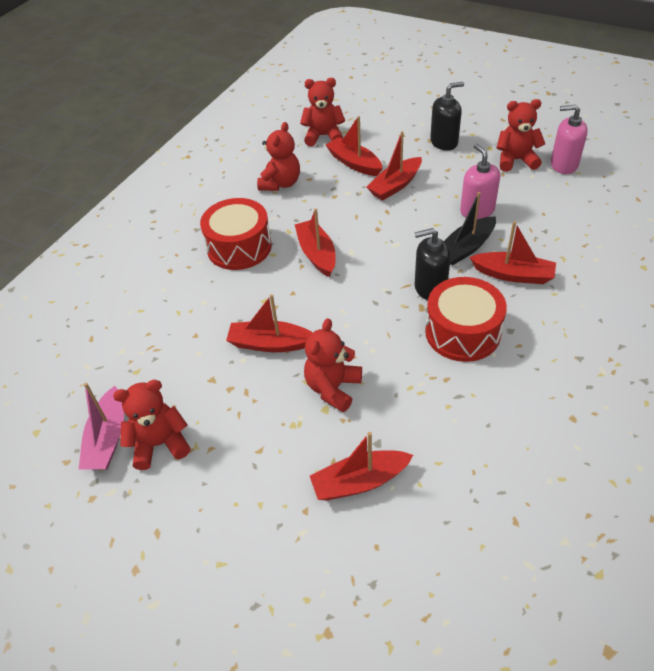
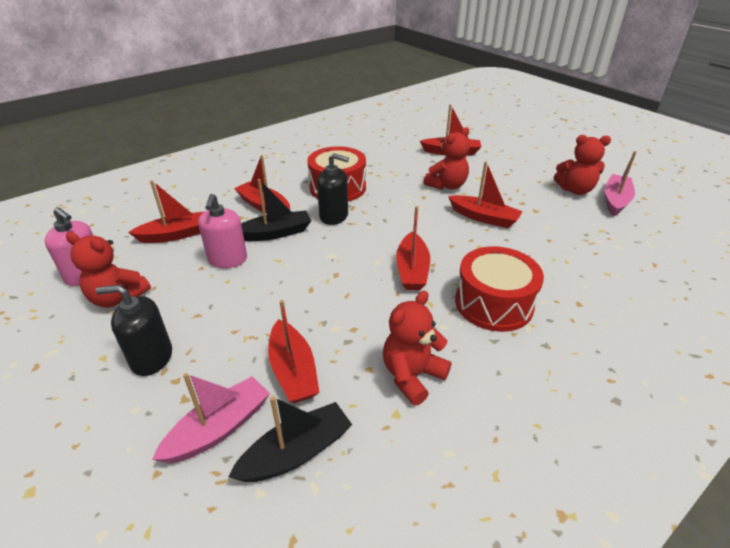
camera: 160 degrees left, 10 degrees down
(323, 136) = (296, 452): red teddy bear -> black boat
(370, 131) = (219, 428): none -> pink boat
(395, 185) = (274, 316): red boat -> red boat (177, 234)

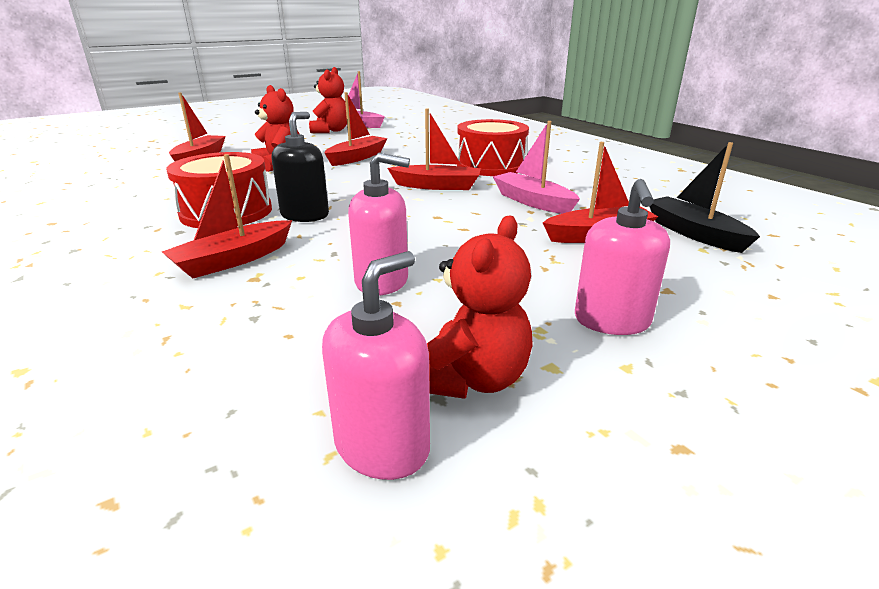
camera: 85 degrees left, 10 degrees down
(151, 358) = (612, 321): black soap dispenser -> pink soap dispenser
(177, 234) = (272, 337): red boat -> none
(219, 428) = (694, 267): pink boat -> pink boat (532, 202)
(275, 233) = (325, 249): black boat -> none
(412, 376) = (585, 193): red teddy bear -> none

